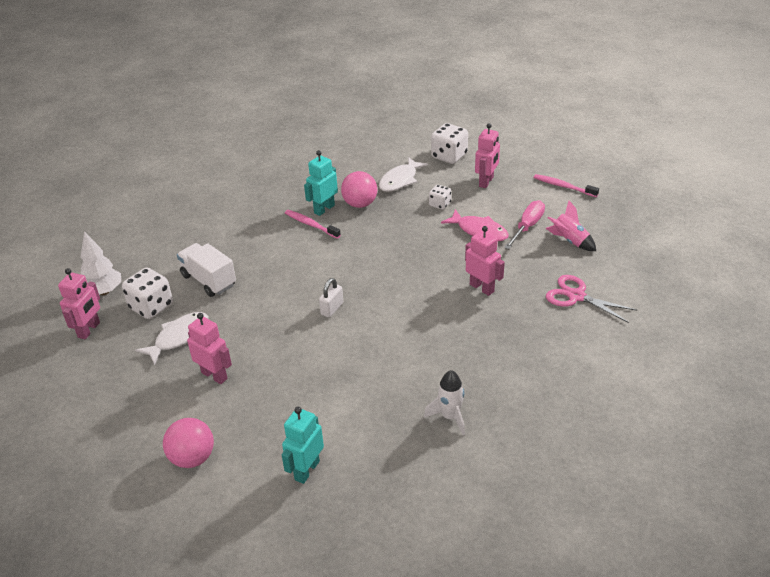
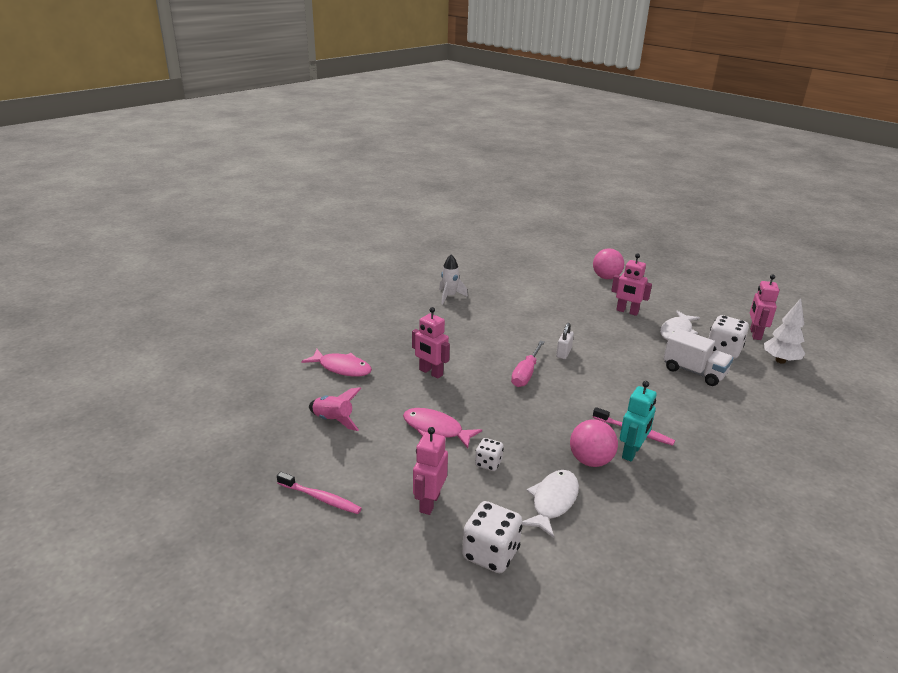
camera: 170 degrees right, 10 degrees down
(306, 470) = (533, 275): turquoise robot -> none
(527, 227) = (379, 436): pink screwdriver -> pink screwdriver (526, 374)
(576, 296) = (342, 368): pink scissors -> pink fish

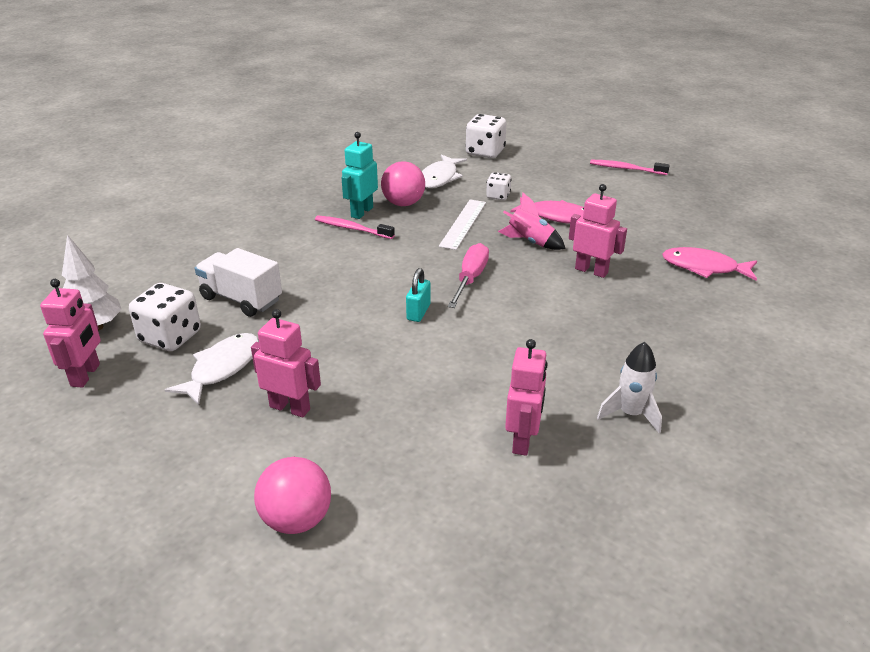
camera: 175 degrees right, 5 degrees up
(333, 420) = (663, 216): pink rocket -> pink rocket (530, 242)
(429, 503) = (539, 171): pink robot -> pink robot (523, 440)
(528, 428) = (463, 224): none -> white ruler
(563, 353) = (418, 312): white padlock -> turquoise padlock

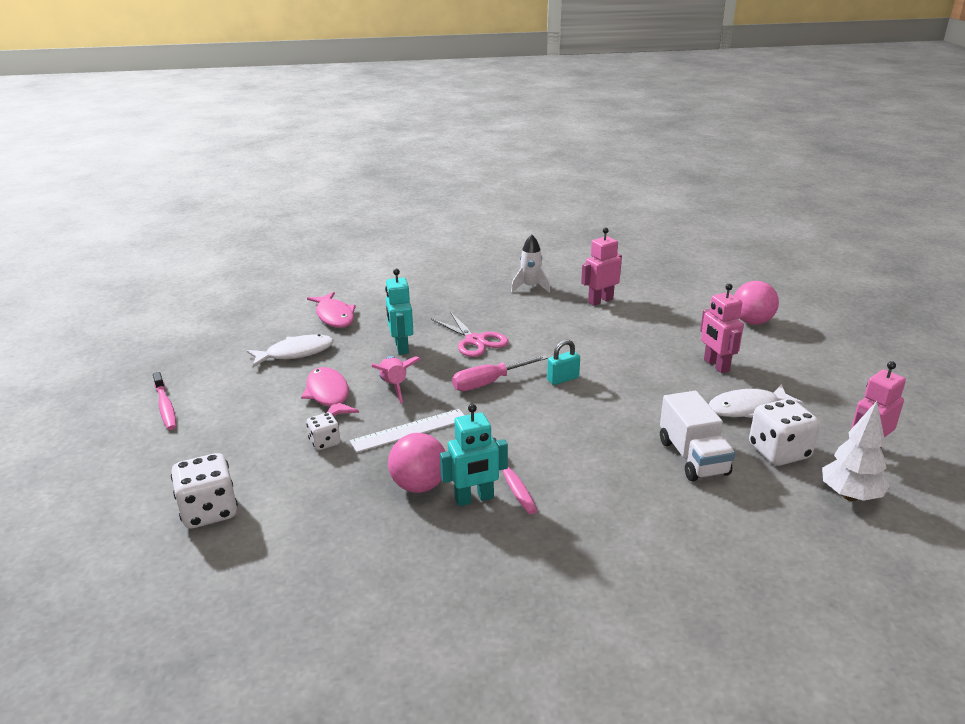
camera: 135 degrees left, 5 degrees down
(440, 178) = (325, 500): white fish -> white fish (295, 353)
(550, 309) = (475, 341): none -> pink scissors
(591, 271) = (401, 347): pink robot -> turquoise robot

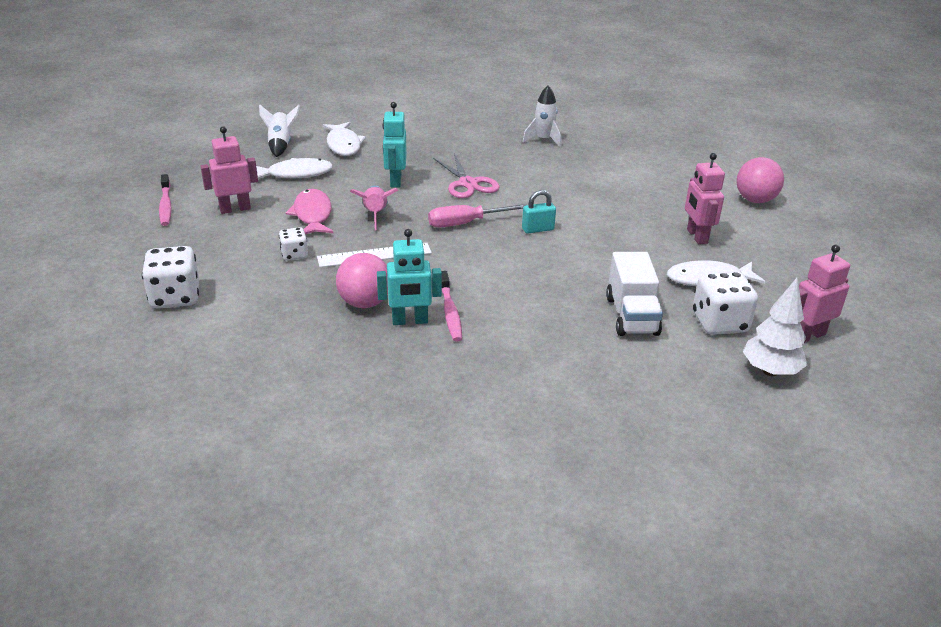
camera: 10 degrees right, 5 degrees up
(269, 324) = (280, 145): none -> white rocket
(334, 316) = (343, 145): pink fish -> white fish
(600, 301) = (608, 161): pink robot -> pink robot (235, 209)

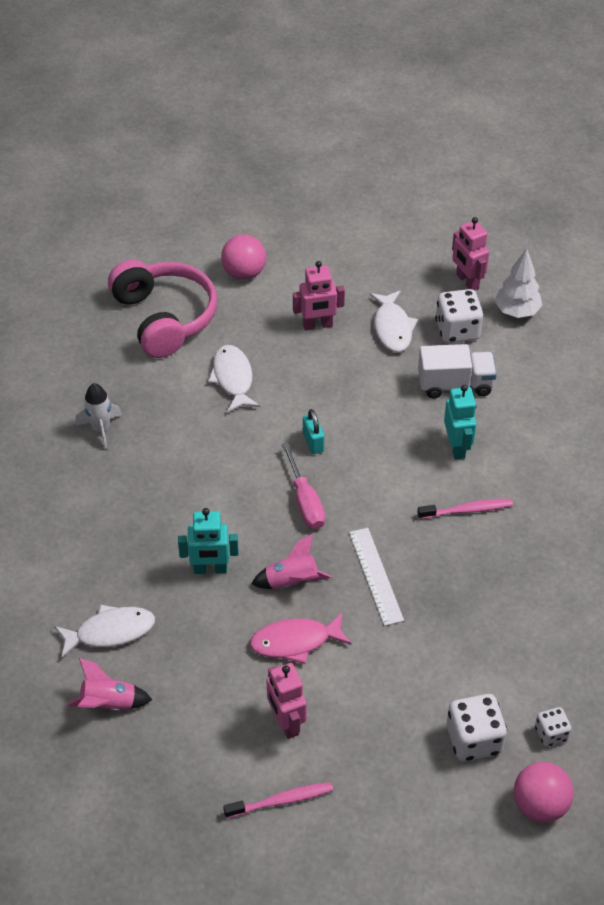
camera: 90 degrees left, 15 degrees up
(280, 145) = (109, 704): white rocket -> pink rocket
(294, 255) = (382, 646): white dice -> white dice (551, 734)
(296, 174) = (194, 673): white fish -> white fish (233, 378)
(365, 303) = (462, 576): pink ball -> pink ball (539, 805)
(410, 321) = (486, 539): turquoise robot -> turquoise robot (457, 447)
(468, 184) = (215, 500): pink scissors -> none
(679, 164) = (164, 318): none -> pink headphones

